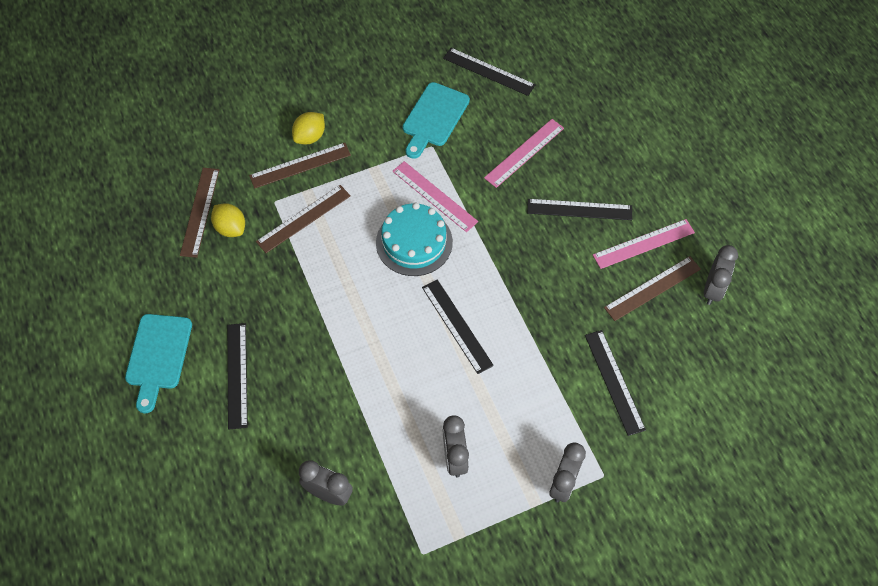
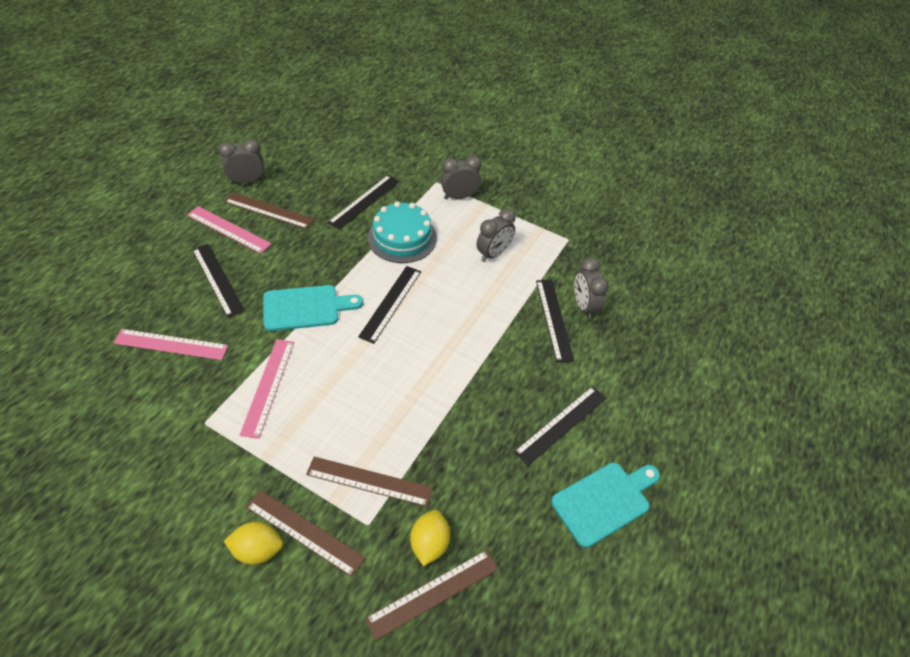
camera: 130 degrees left, 10 degrees down
(414, 242) = (331, 374): turquoise cake -> turquoise cake (402, 238)
(434, 118) = (162, 442): turquoise cutting board -> turquoise cutting board (306, 308)
(489, 71) = (64, 428): black ruler -> black ruler (554, 319)

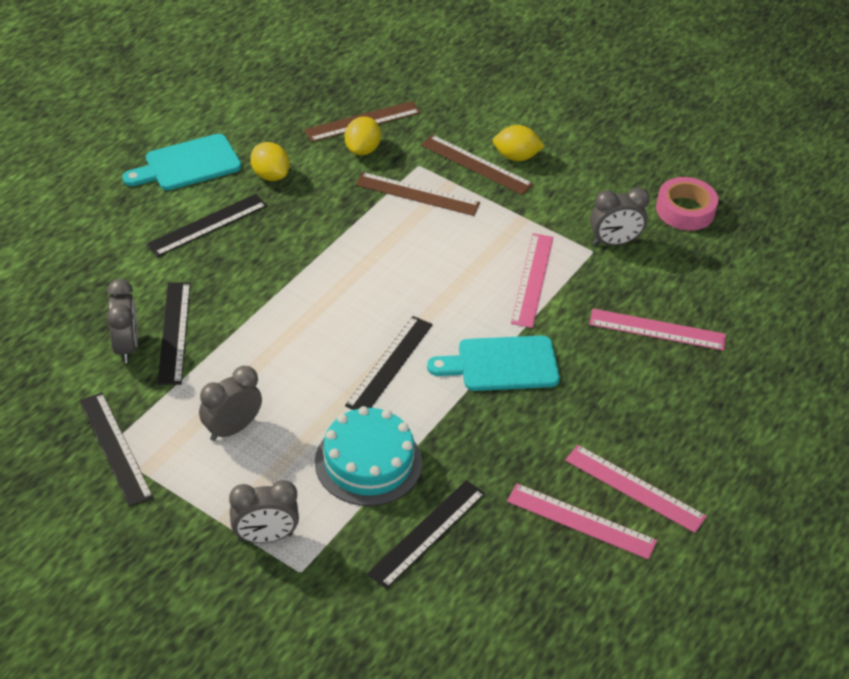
camera: 175 degrees left, 5 degrees down
(89, 484) = (685, 210): none -> pink tape
(217, 279) = (627, 409): black ruler -> black ruler (115, 448)
(247, 181) = (630, 583): grey clock -> grey clock (614, 242)
(269, 210) = (581, 521): brown ruler -> pink ruler
(519, 494) = (270, 175): none -> yellow lemon

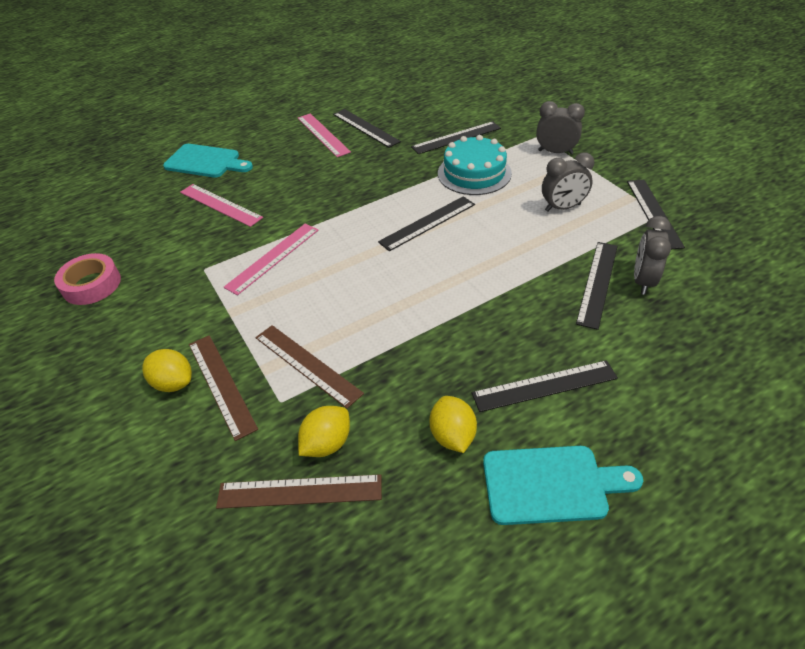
camera: 150 degrees left, 0 degrees up
(501, 364) = (347, 206): turquoise cutting board -> turquoise cutting board (206, 162)
(581, 521) = (365, 128): pink ruler -> black ruler
(614, 242) = (179, 272): grey clock -> none

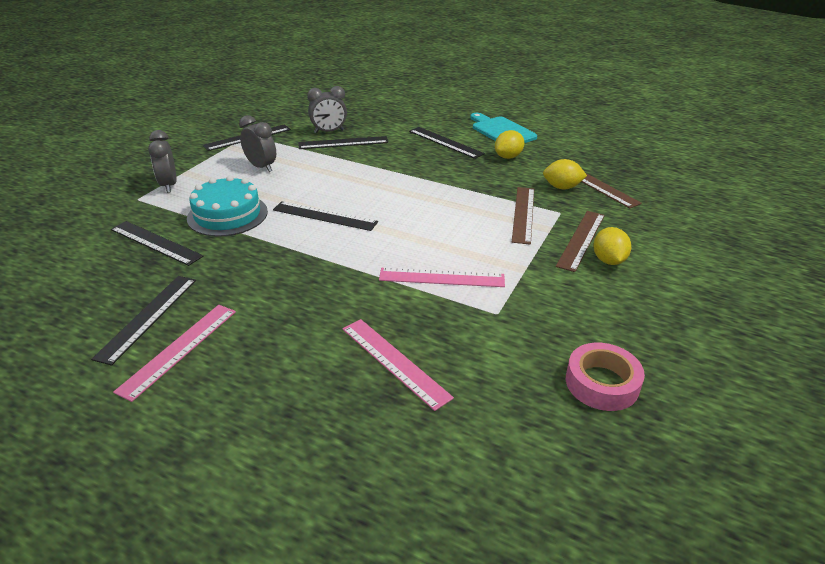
camera: 125 degrees left, 10 degrees down
(206, 162) = (309, 441): turquoise cutting board -> none
(220, 204) = (394, 362): pink ruler -> pink ruler turned 45 degrees counterclockwise

